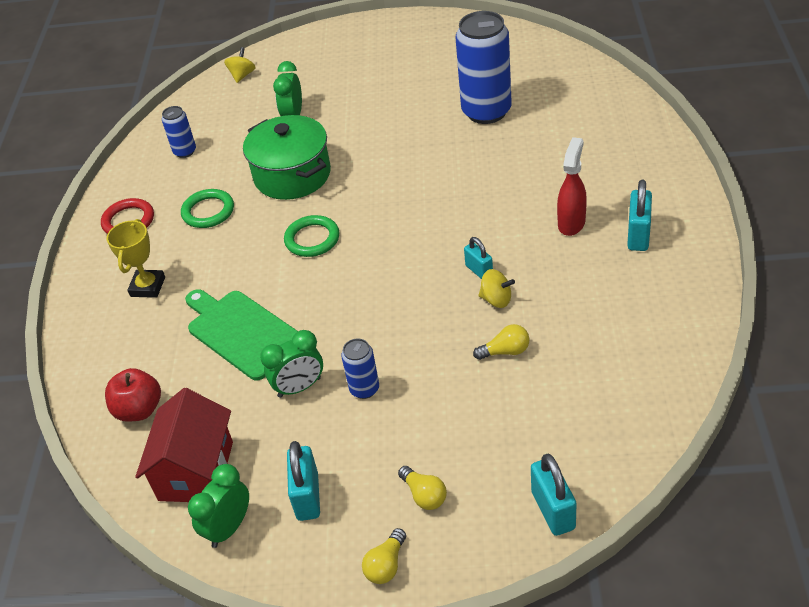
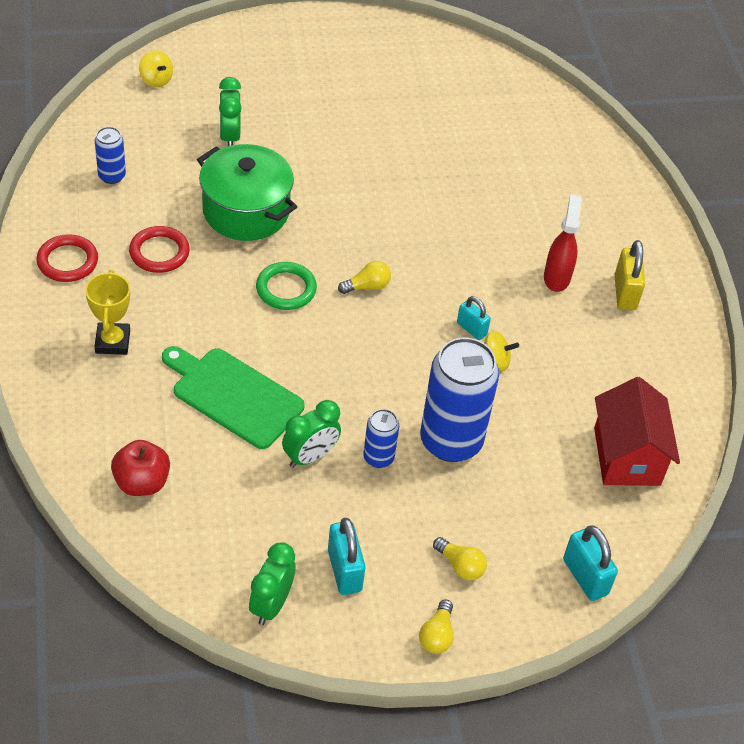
camera: 20 degrees left, 5 degrees up
(196, 471) = (221, 547): red house -> red house (626, 456)
(208, 211) = (159, 252): green ring -> red ring
(242, 75) = (156, 80): yellow spinning top -> yellow spinning top turned 135 degrees clockwise
(486, 111) = (446, 142): blue can -> blue can (451, 441)
(505, 351) = (513, 417): yellow light bulb -> yellow light bulb (367, 286)
(638, 235) = (625, 293): turquoise padlock -> yellow padlock

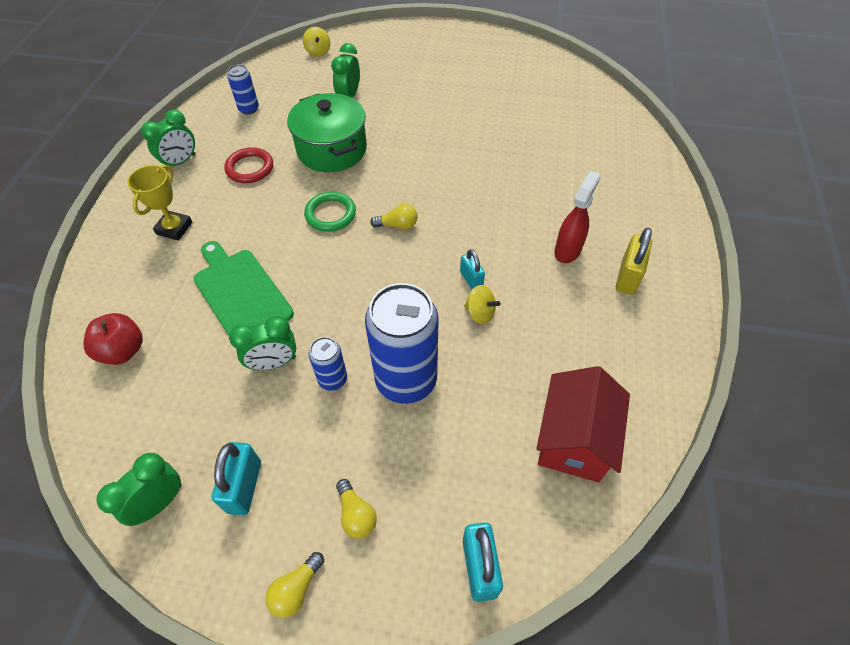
camera: 25 degrees right, 5 degrees up
(67, 261) = (180, 162): red ring -> green clock

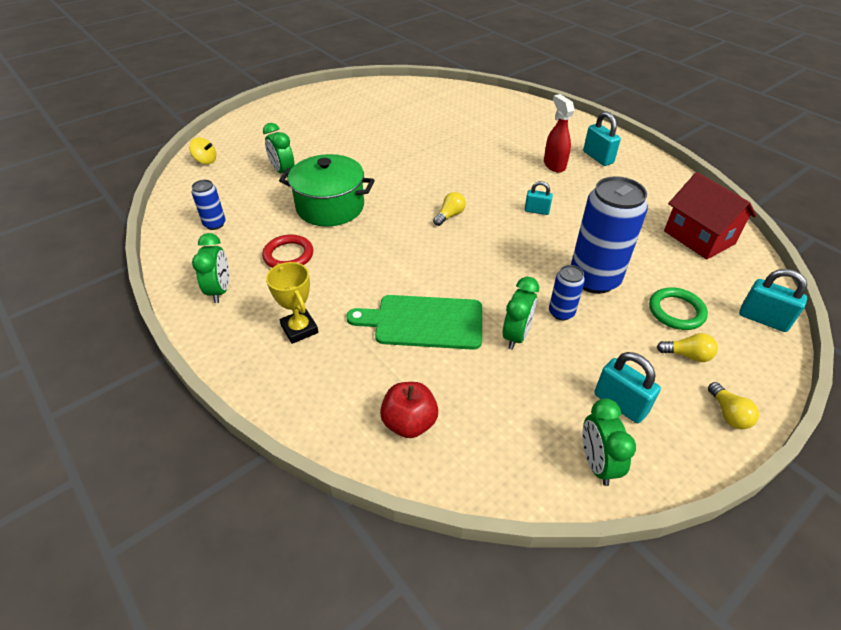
camera: 50 degrees left, 10 degrees down
(330, 214) = (398, 239): green ring -> green ring (676, 311)
(480, 313) = (569, 222): yellow spinning top -> none
(627, 277) = (598, 157): yellow padlock -> turquoise padlock

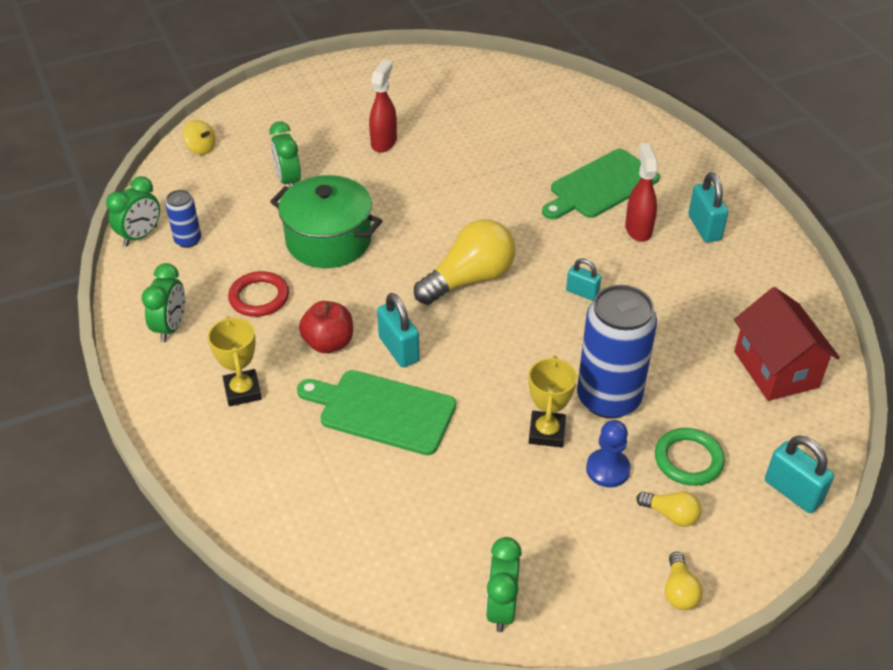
camera: 15 degrees right, 0 degrees up
(347, 138) = (384, 142): none -> red spray bottle
(409, 423) = (322, 520): red apple -> red apple (328, 343)
(450, 215) = (469, 279): yellow light bulb -> yellow light bulb, size x2.12
(514, 143) = (600, 186): none -> green cutting board
(516, 336) = (480, 449): green clock -> green clock (140, 236)
(561, 312) = (547, 432): blue can -> yellow trophy
(620, 404) = (560, 552): turquoise padlock -> turquoise padlock (399, 349)
(621, 331) = (608, 469): none -> blue pawn

